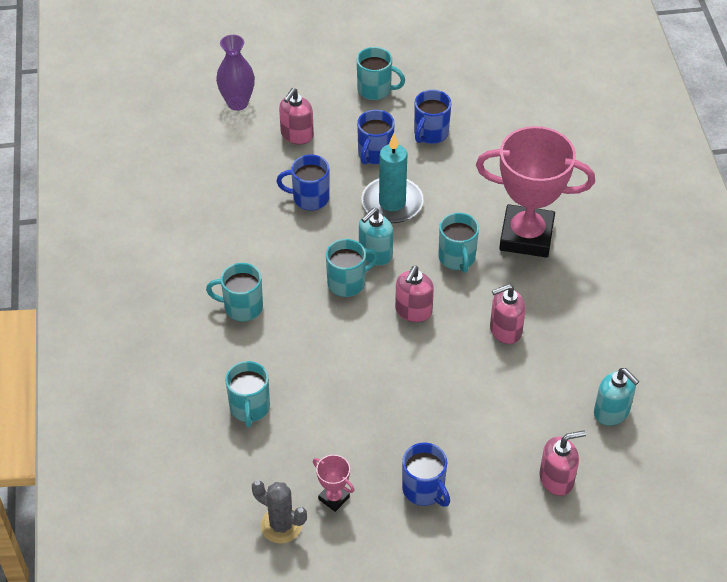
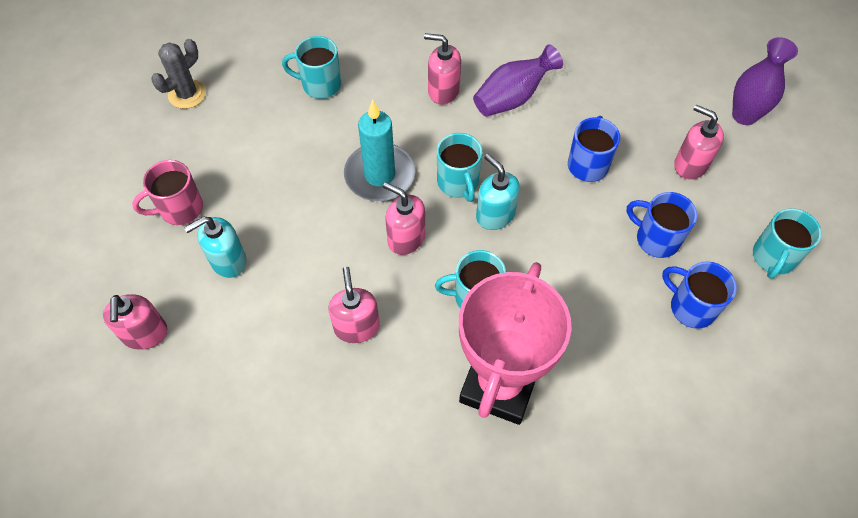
camera: 100 degrees right, 10 degrees up
(242, 255) = (512, 97): none -> purple vase
(242, 307) = (443, 91): turquoise mug -> pink soap dispenser
(334, 498) = (199, 136): pink trophy -> none
(392, 203) = (572, 244): turquoise candle -> turquoise candle (380, 175)
(424, 490) = (180, 209): blue mug -> pink mug
(611, 412) = (209, 417): turquoise soap dispenser -> turquoise soap dispenser (228, 261)

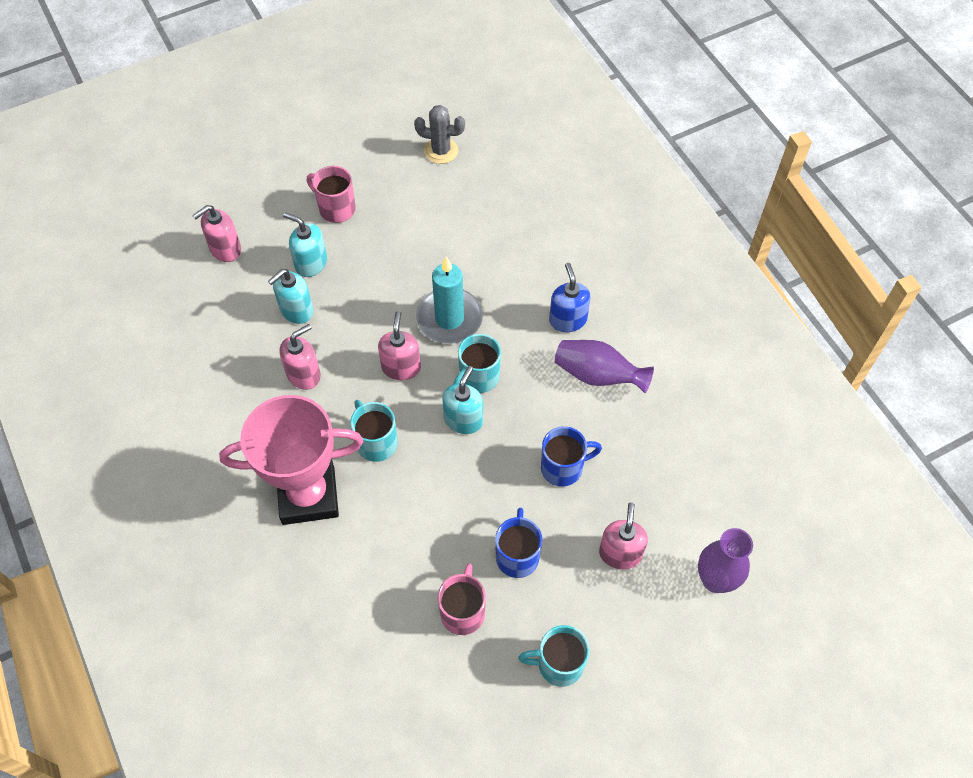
camera: 60 degrees right, 0 degrees up
(275, 299) = (296, 310): none -> turquoise soap dispenser
(320, 85) = (511, 230): turquoise mug -> none
(443, 91) = (568, 319): pink soap dispenser -> blue soap dispenser
(691, 307) = (463, 611): blue mug -> pink mug

